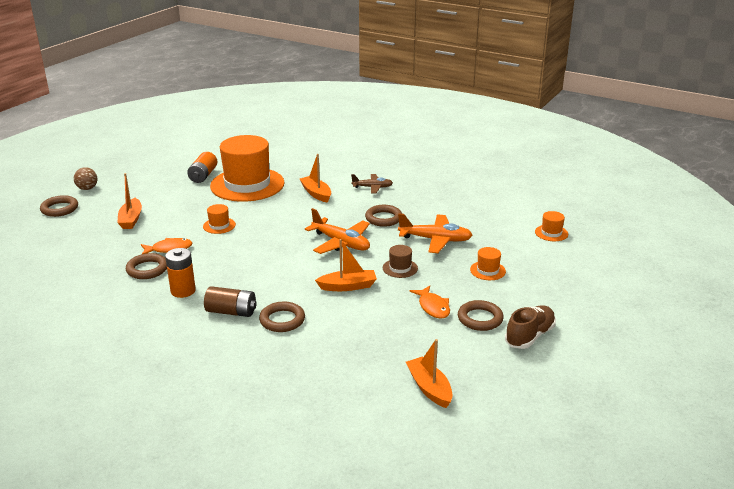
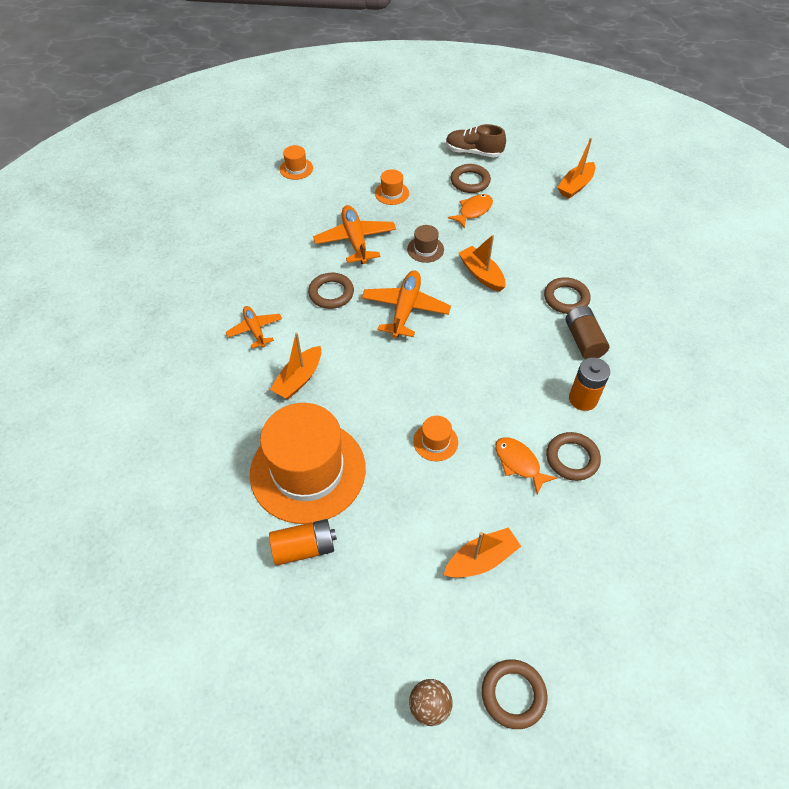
camera: 115 degrees left, 25 degrees up
(372, 187) = (255, 330): brown plane -> orange plane

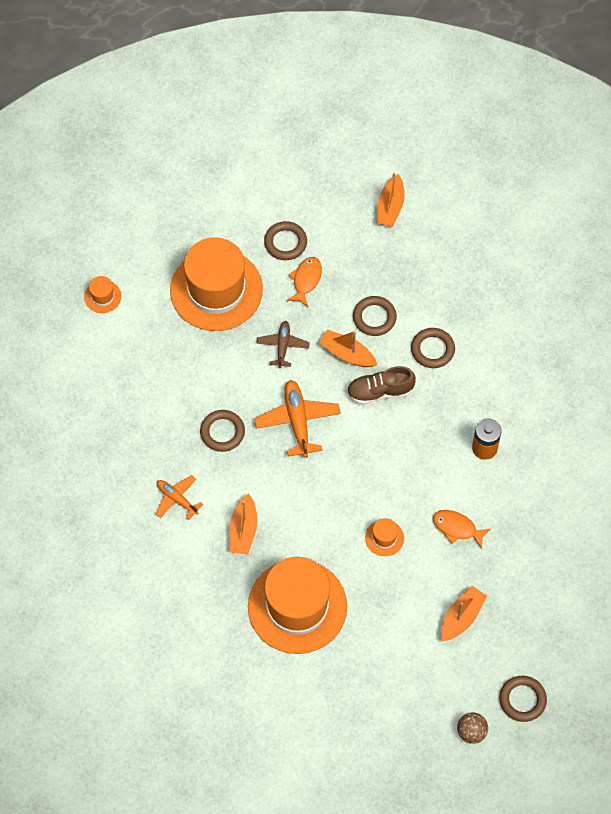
camera: 25 degrees left, 10 degrees up
(304, 548) = (329, 667): orange battery -> none
(355, 240) = (212, 363): orange plane -> none
(392, 193) = (216, 290): orange hat -> orange hat, size x2.50
(425, 249) = (282, 346): brown hat -> brown plane
(473, 152) = (271, 201): brown shoe -> brown shoe (380, 391)
(572, 458) = (496, 506): brown ring -> brown ring (374, 317)
(583, 340) = (464, 389): brown battery -> none

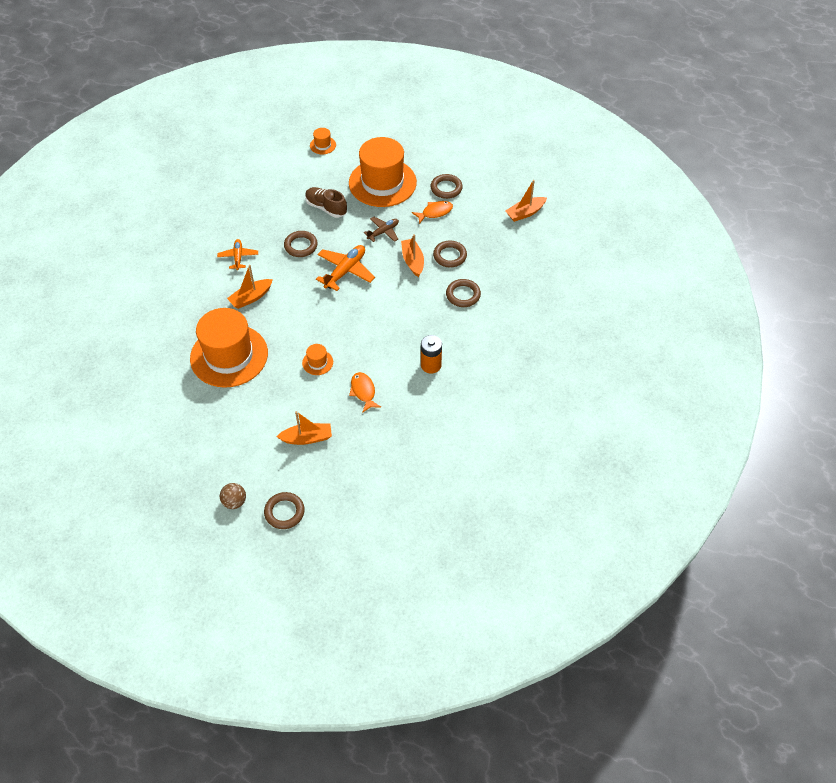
camera: 45 degrees right, 10 degrees down
(380, 391) = (407, 292): brown shoe -> brown shoe (326, 208)

